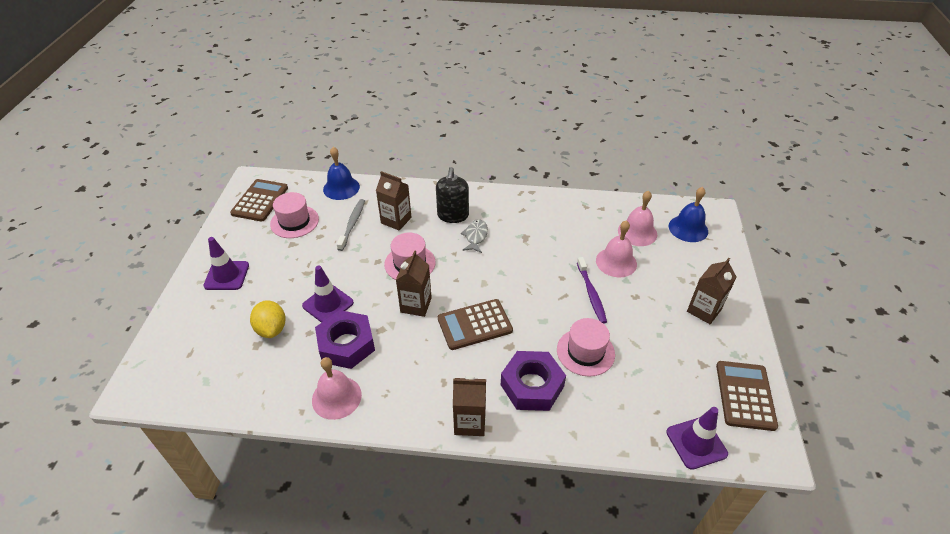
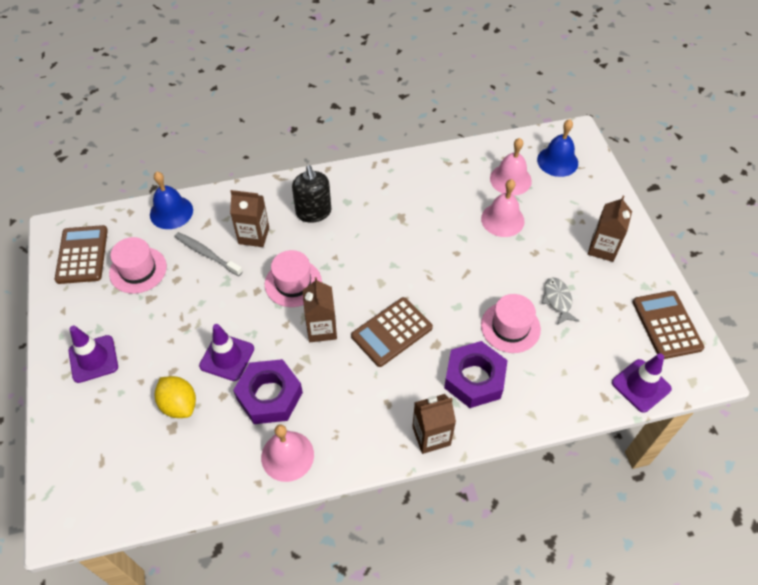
camera: 20 degrees left, 10 degrees up
(352, 224) = (207, 254): grey toothbrush -> grey toothbrush turned 45 degrees counterclockwise
(475, 236) = (349, 230): grey fish -> grey fish (557, 300)
(591, 294) = (492, 262): purple toothbrush -> none

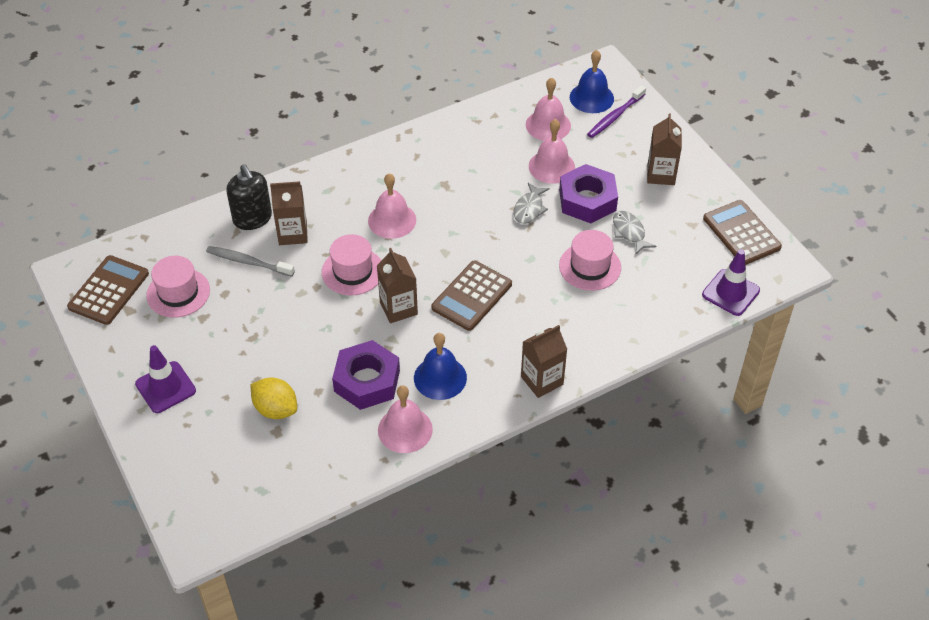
camera: 15 degrees left, 5 degrees down
(82, 255) = (109, 290): brown calculator -> brown calculator turned 45 degrees clockwise
(171, 212) = (191, 228): blue bell -> blue bell (440, 378)
(227, 357) = (309, 355): purple traffic cone -> none
(313, 212) = (349, 198): black soap dispenser -> black soap dispenser (252, 218)
(343, 241) = (392, 220): none -> pink bell
(470, 256) = (529, 208): none -> grey fish
(474, 379) = (568, 321): purple nut -> purple nut (587, 200)
(574, 183) = (615, 116): none -> purple toothbrush

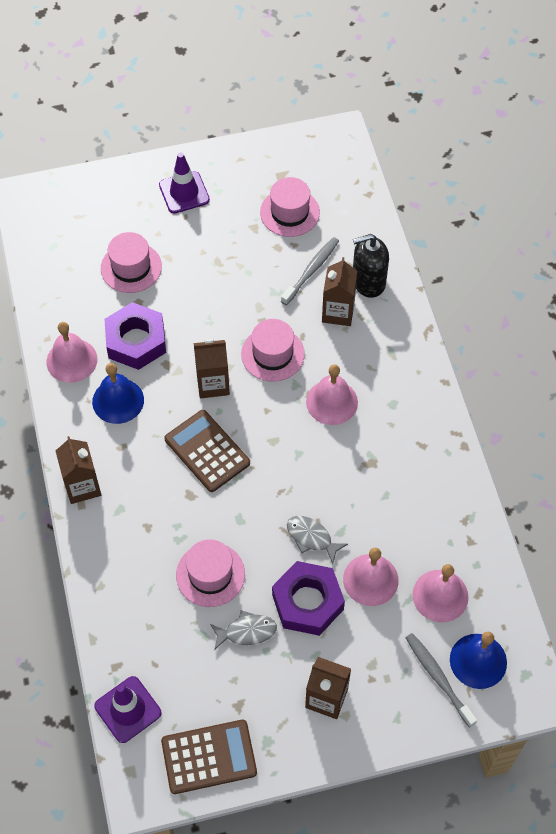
camera: 105 degrees right, 10 degrees up
(109, 290) = (309, 162): brown calculator -> none
(276, 409) = (131, 267): yellow lemon -> pink hat
(615, 116) = (438, 678): purple toothbrush -> grey toothbrush

